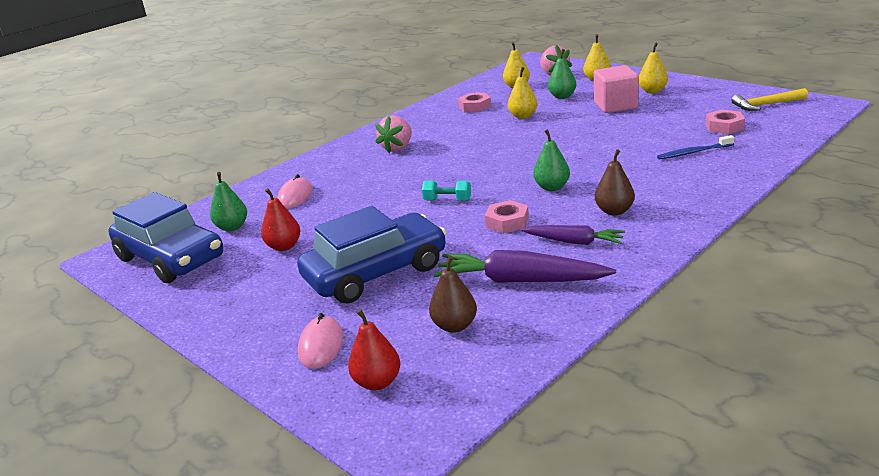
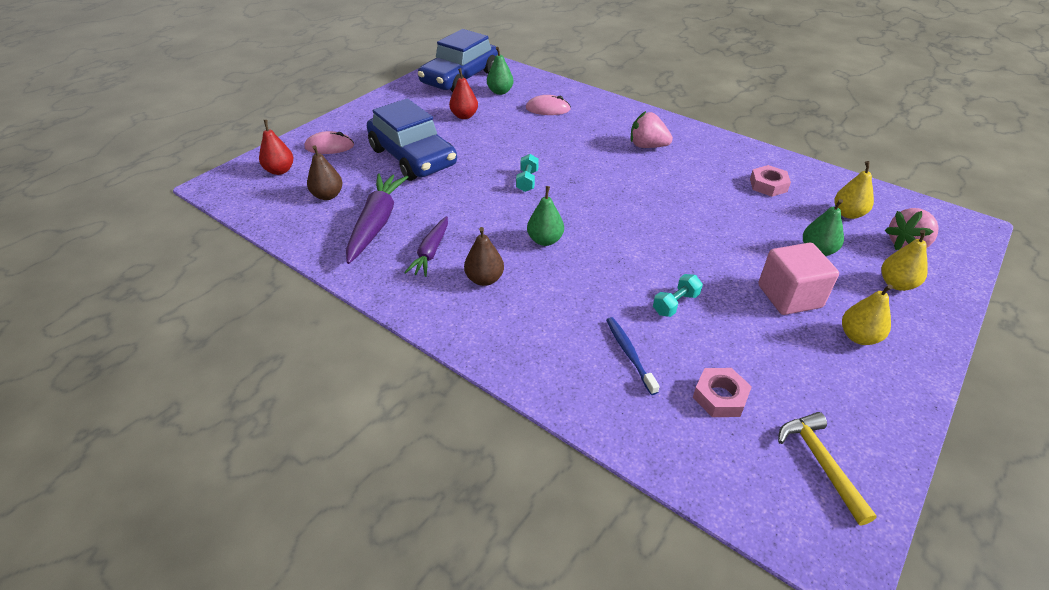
camera: 80 degrees right, 15 degrees up
(507, 222) = (477, 214): pink nut -> none
(523, 116) = (741, 220): yellow pear -> none
(632, 138) = (675, 304): none -> turquoise dumbbell

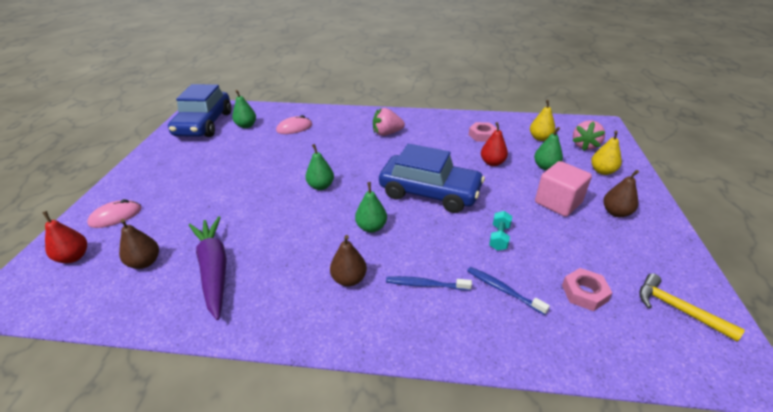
camera: 30 degrees left, 5 degrees down
(413, 157) = (208, 199): blue car -> blue car (429, 192)
(431, 252) = (285, 275): purple carrot -> none
(464, 116) = (230, 152): red pear -> red pear (492, 163)
(527, 181) = (321, 186): turquoise dumbbell -> green pear
(553, 315) = (425, 284): none -> blue toothbrush
(858, 337) = (616, 212): yellow pear -> brown pear

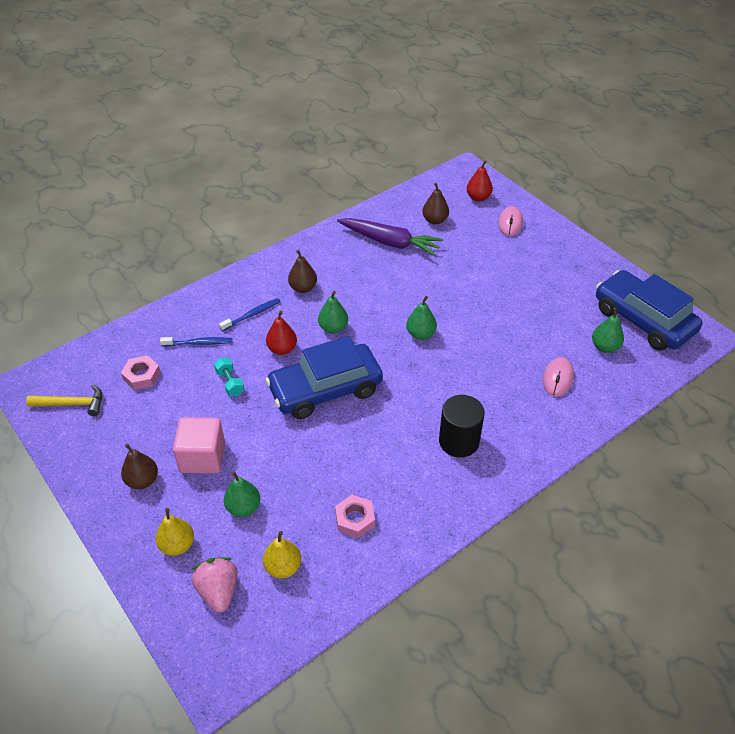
camera: 135 degrees right, 10 degrees up
(387, 133) = (459, 441): pink strawberry -> black cylinder
(492, 163) = (303, 473): red pear -> red pear (282, 349)

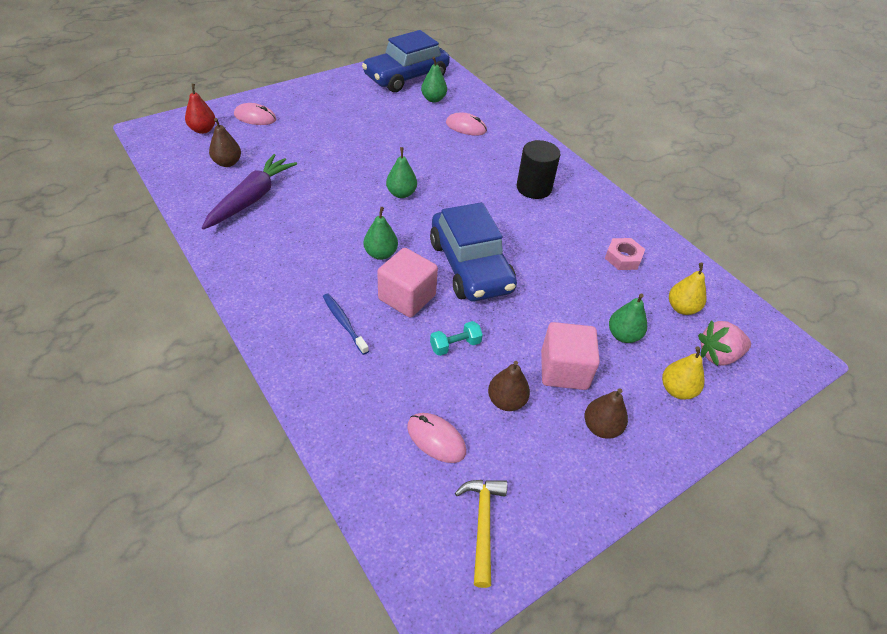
camera: 90 degrees left, 0 degrees up
(142, 376) = (436, 439): pink nut -> pink mouse
(199, 343) = (385, 377): blue toothbrush -> none
(282, 349) = (407, 297): red pear -> pink cube
(303, 288) = (308, 274): brown pear -> brown pear (506, 401)

